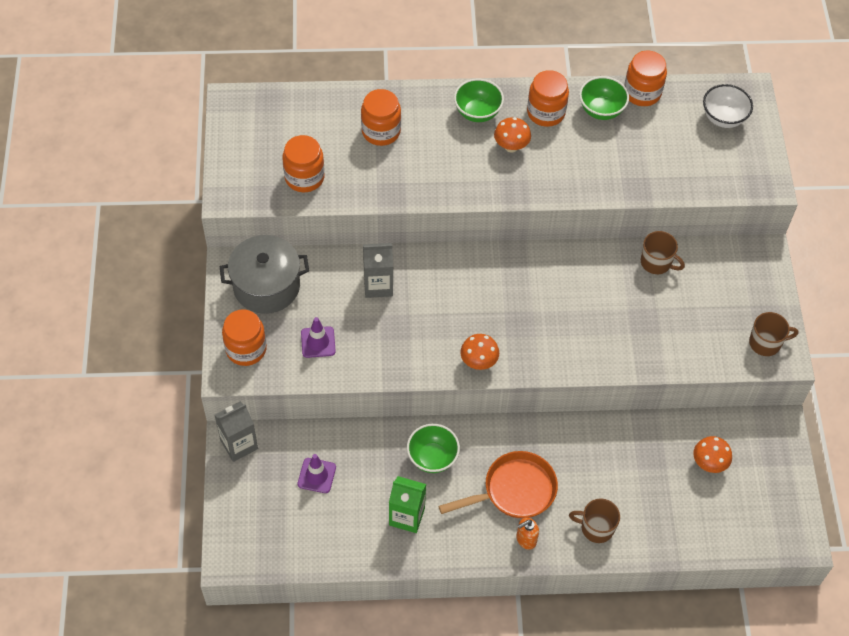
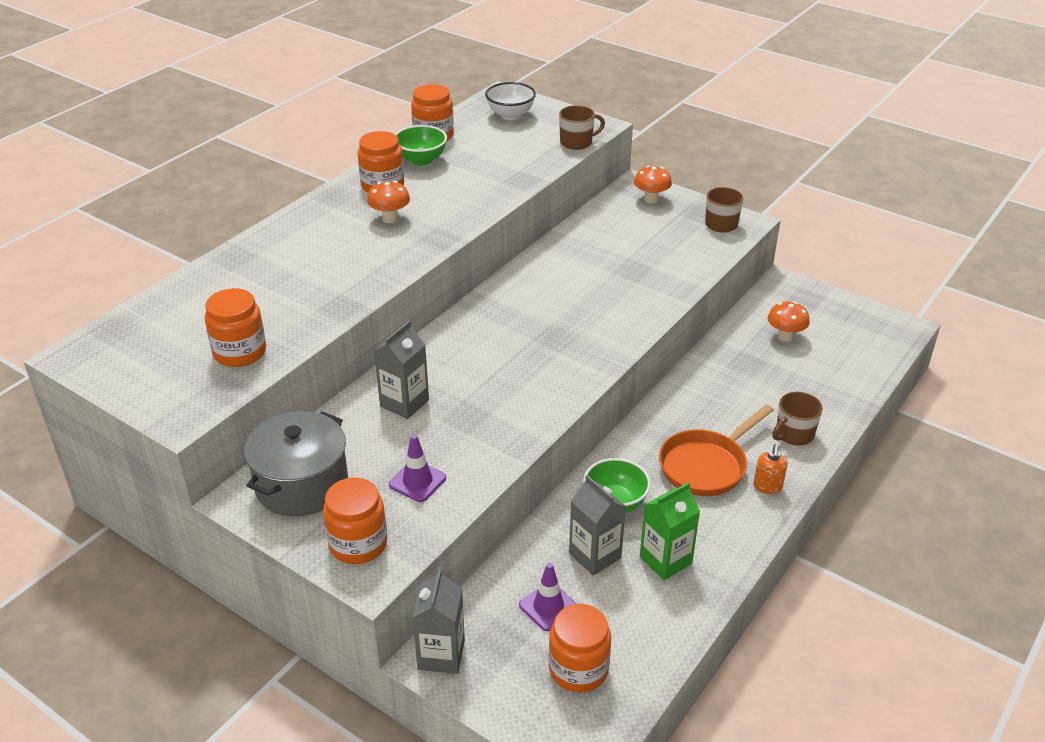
camera: 50 degrees left, 20 degrees down
(377, 474) = (595, 555): none -> grey carton
(381, 131) = (263, 279): orange jar -> orange jar (578, 669)
(477, 112) = (328, 218): green bowl -> none
(478, 362) = (568, 383): orange mushroom -> orange mushroom (651, 199)
(514, 490) = (706, 466): orange pan -> orange pan turned 150 degrees counterclockwise
(656, 262) = (583, 236): brown mug -> brown mug (577, 142)

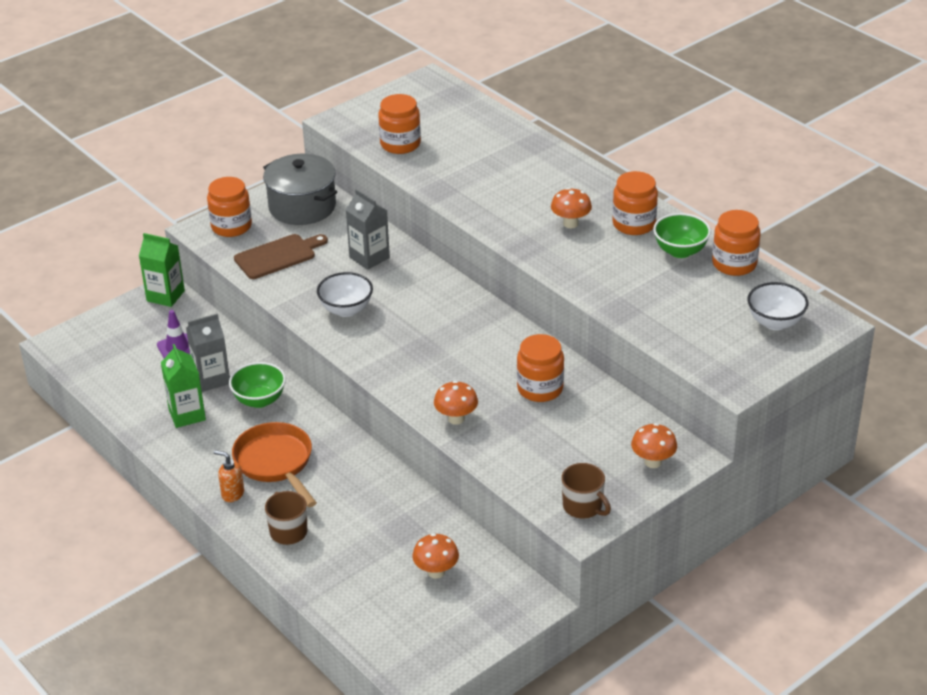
camera: 105 degrees right, 0 degrees up
(417, 481) = (278, 256): purple traffic cone -> brown cutting board
(441, 655) = (165, 296): grey carton -> green carton
(509, 401) = (346, 310): none -> white bowl
(577, 142) = (695, 361): brown mug -> none
(578, 669) = (118, 353): orange jar -> orange jar (540, 388)
(650, 300) = (456, 419): none -> orange mushroom

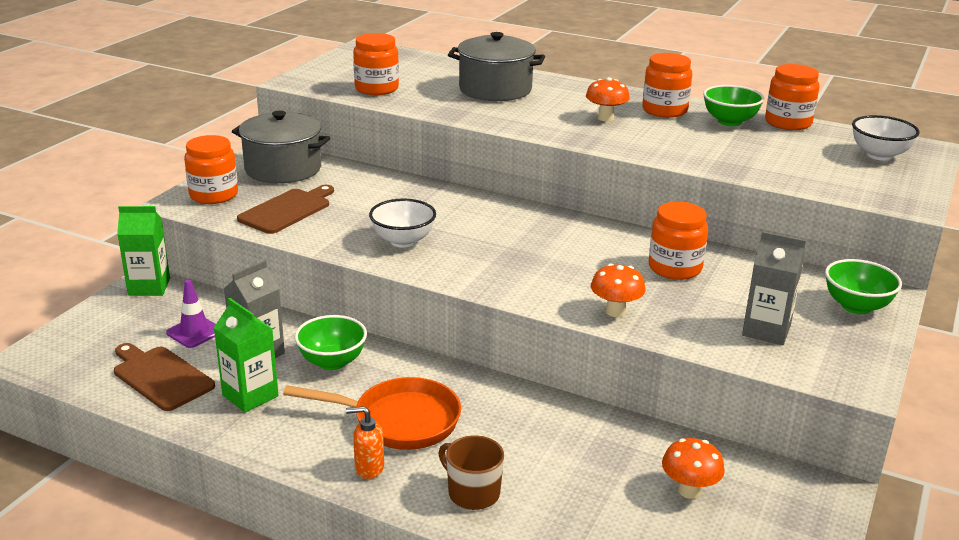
camera: 25 degrees left, 10 degrees down
(135, 383) = (160, 377): none -> brown cutting board
(276, 463) = (399, 421): orange pan -> orange pan turned 150 degrees clockwise
(369, 257) = (391, 196): grey carton -> grey carton (766, 330)
(503, 165) = (495, 89): none -> grey pot
(583, 507) = (837, 362): brown mug -> none
(653, 462) = (856, 306): orange mushroom -> green bowl

